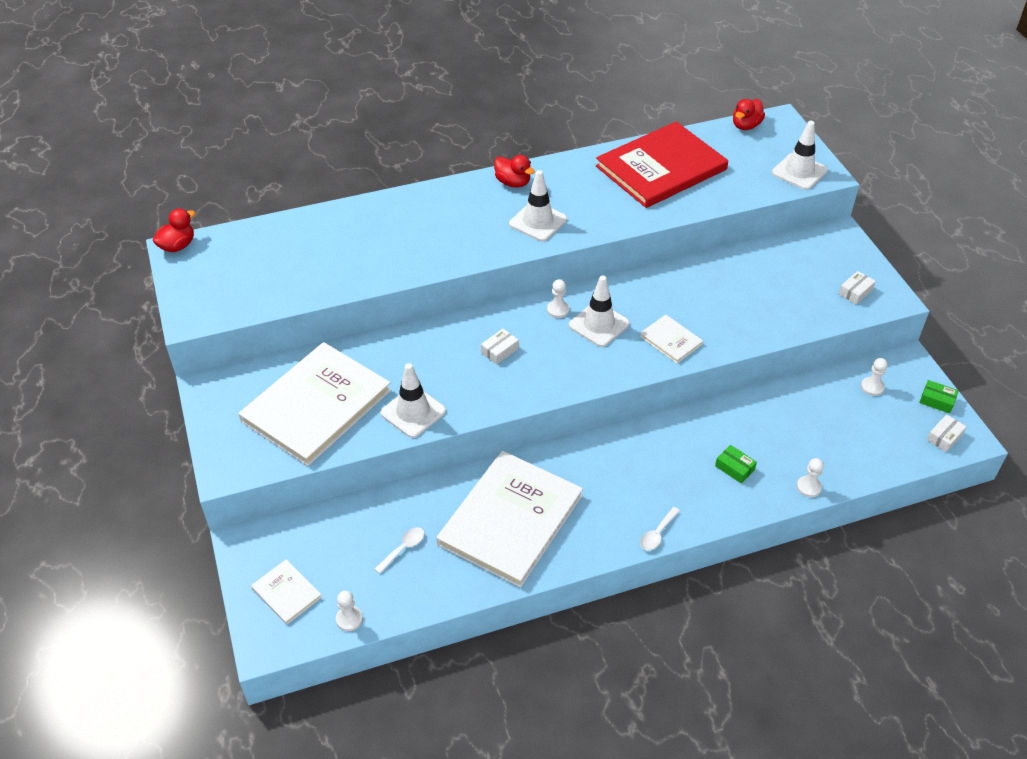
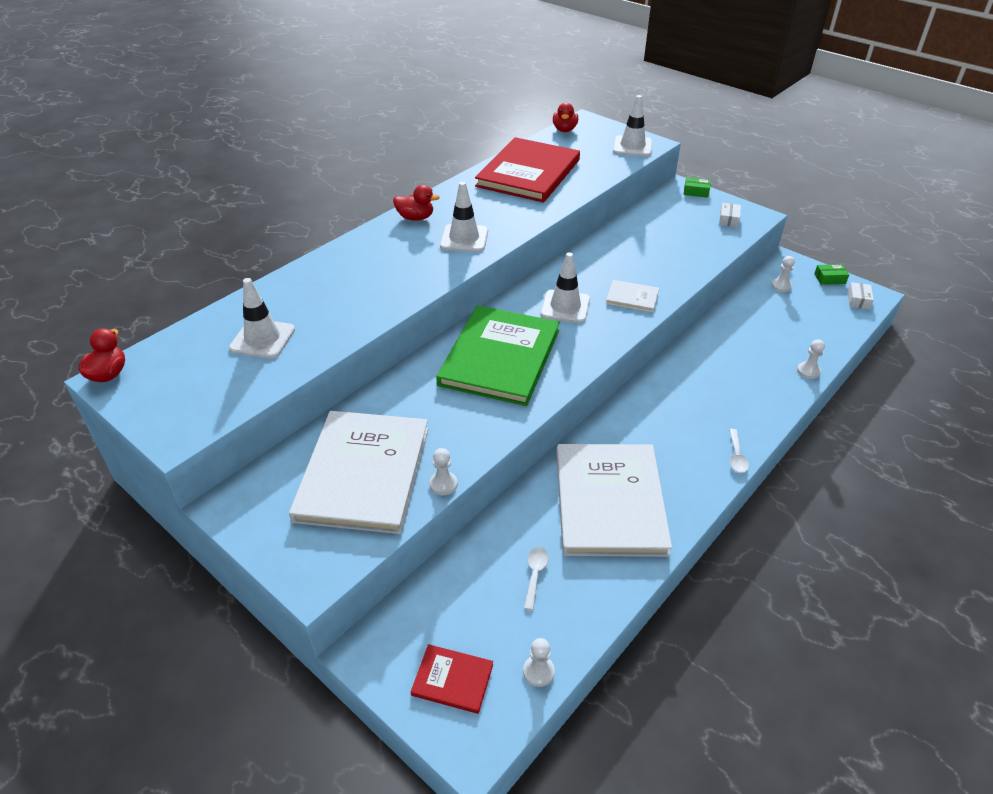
camera: 30 degrees left, 5 degrees down
(286, 593) = (452, 680): white book -> red book
(413, 412) = (465, 439): white traffic cone -> white traffic cone (262, 339)
(499, 351) = (500, 357): white box -> green book
(558, 310) = (521, 308): white pawn -> white pawn (443, 484)
(734, 468) = (744, 380): green box -> green box (696, 192)

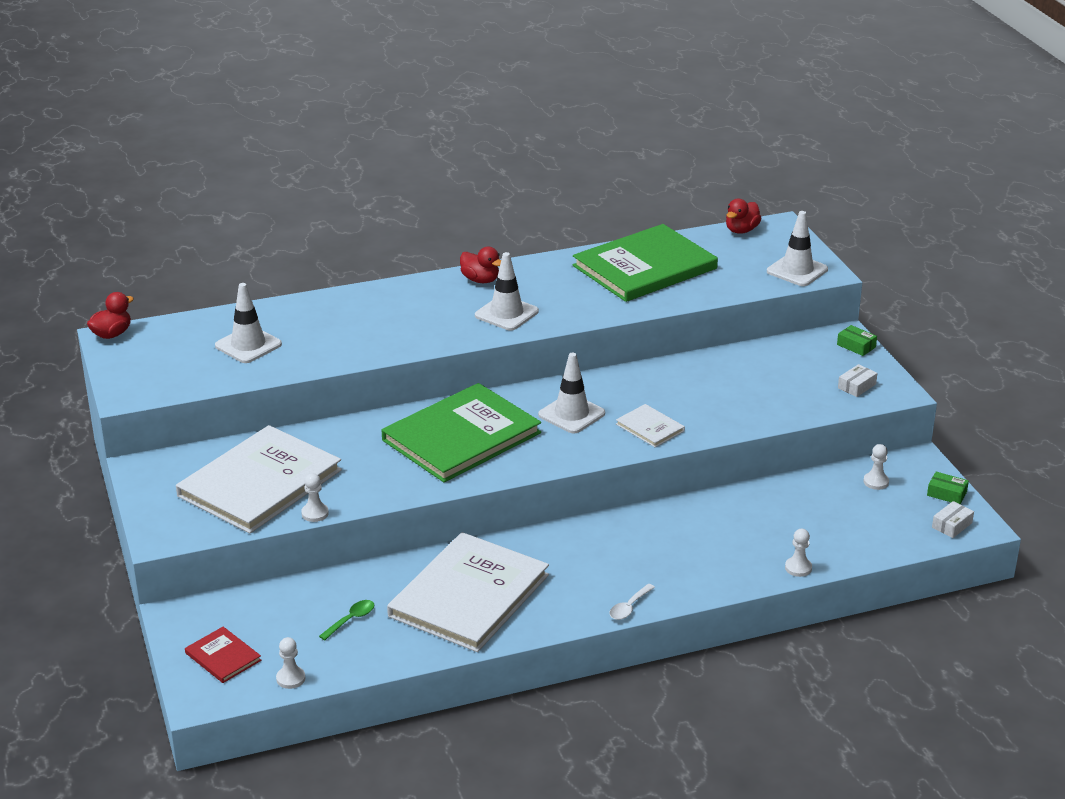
camera: 30 degrees right, 10 degrees down
(528, 173) = (644, 267): red book -> green book
(535, 574) = (351, 619): white spoon -> green spoon

